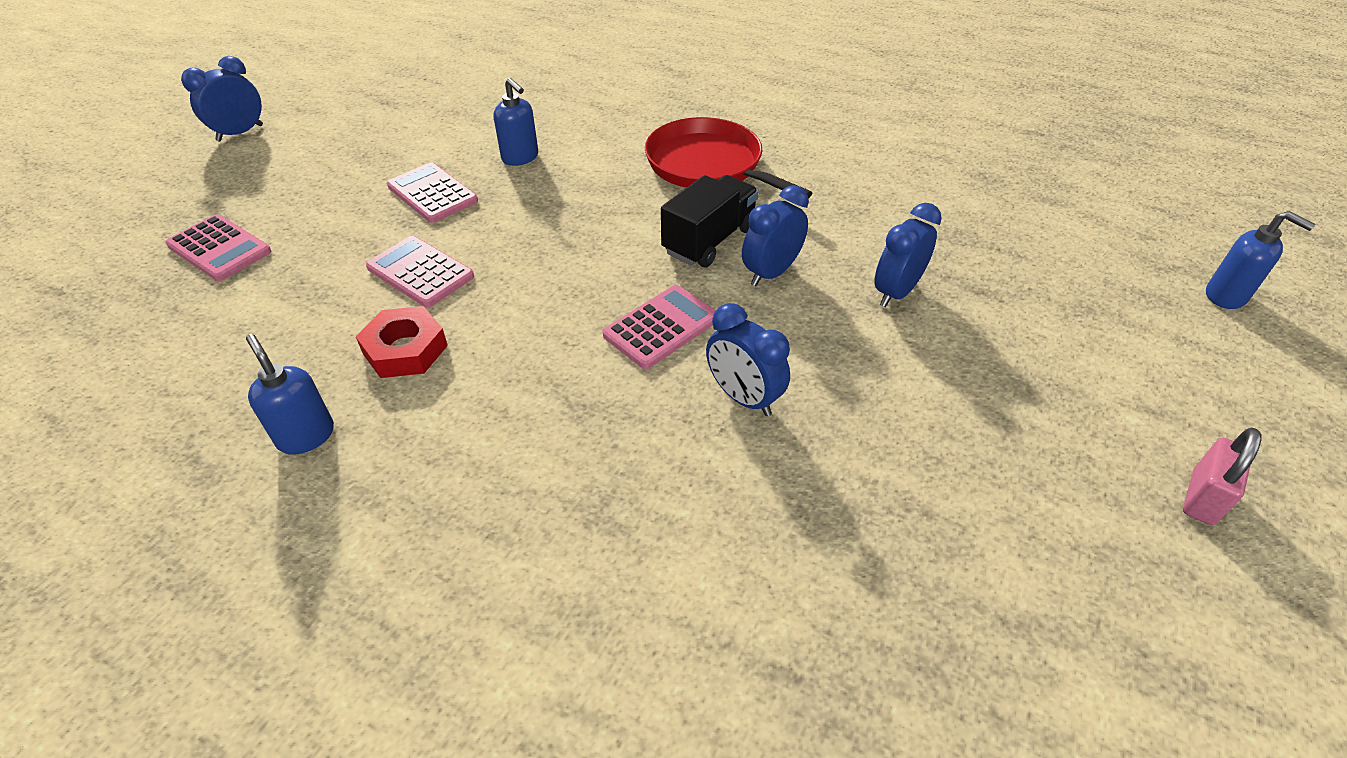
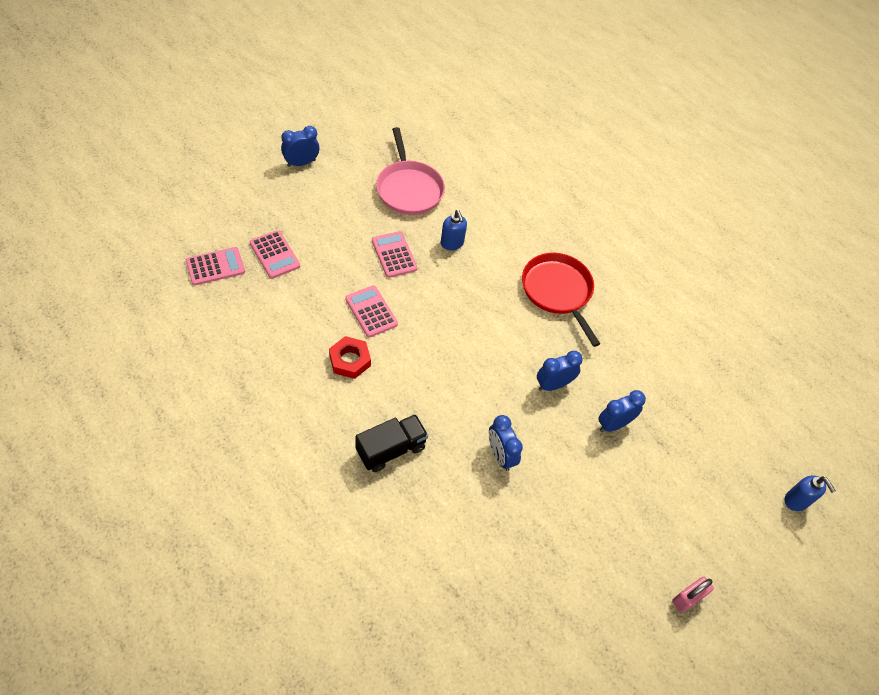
camera: 15 degrees right, 10 degrees up
(306, 436) = (292, 393): blue soap dispenser -> none
(426, 118) = (409, 189): none -> pink pan
(661, 327) = (479, 397): pink calculator -> pink calculator (215, 266)
(709, 240) = (531, 349): black truck -> black truck (391, 449)

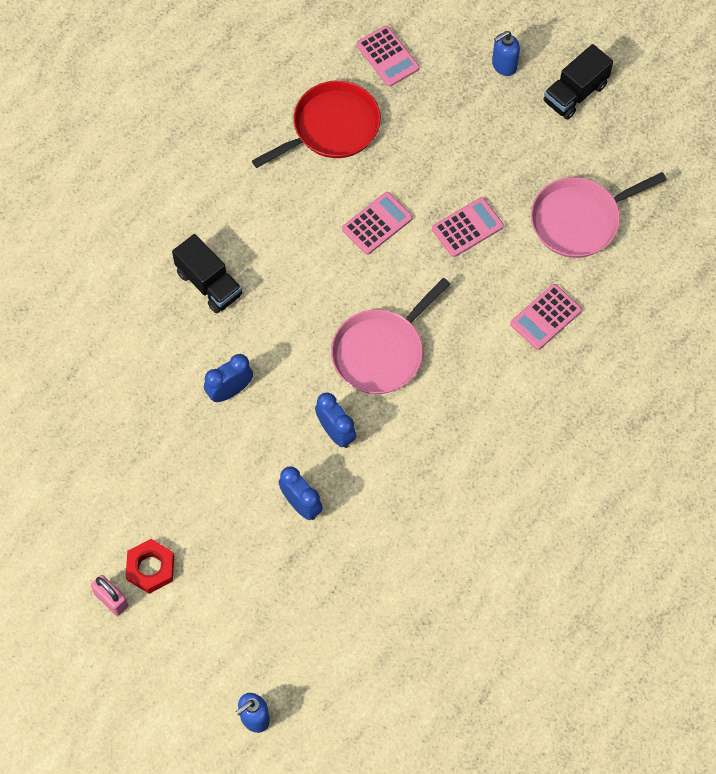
camera: 85 degrees right, 10 degrees up
(275, 254) = (424, 107): pink calculator -> pink calculator (546, 317)
(301, 163) = (575, 93): blue clock -> black truck
(349, 360) = (306, 218): red nut -> red nut (150, 568)
(452, 243) = (507, 286): blue soap dispenser -> blue soap dispenser (504, 65)
(488, 337) = (381, 352): none -> pink pan
(558, 291) = (474, 419): red pan -> red pan (331, 127)

